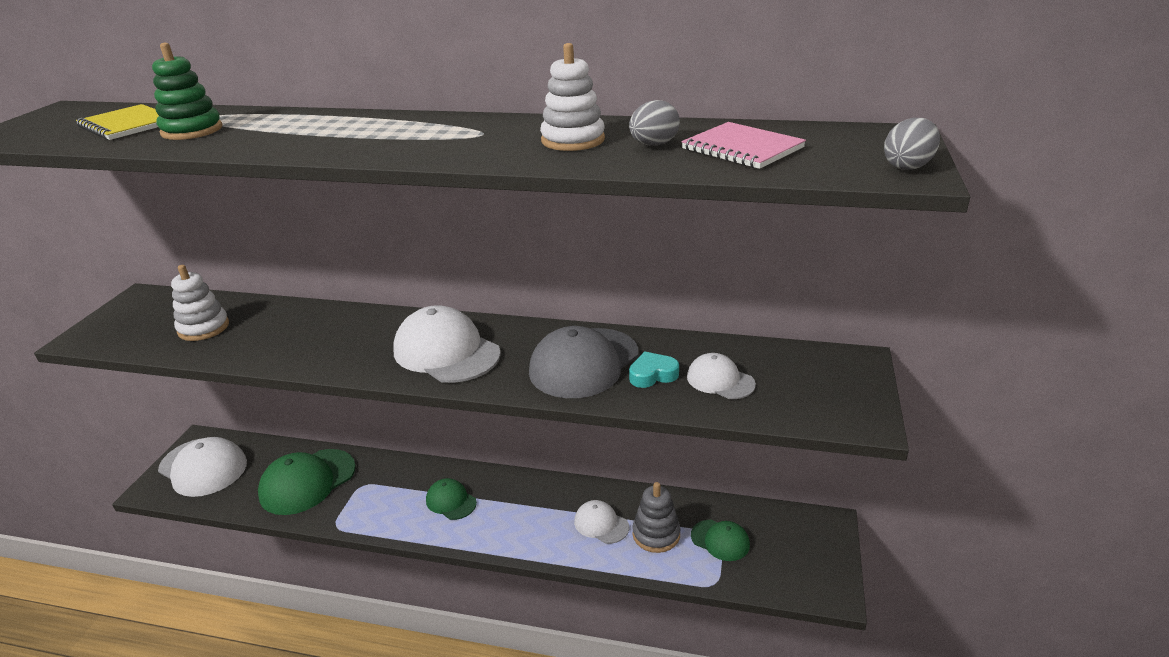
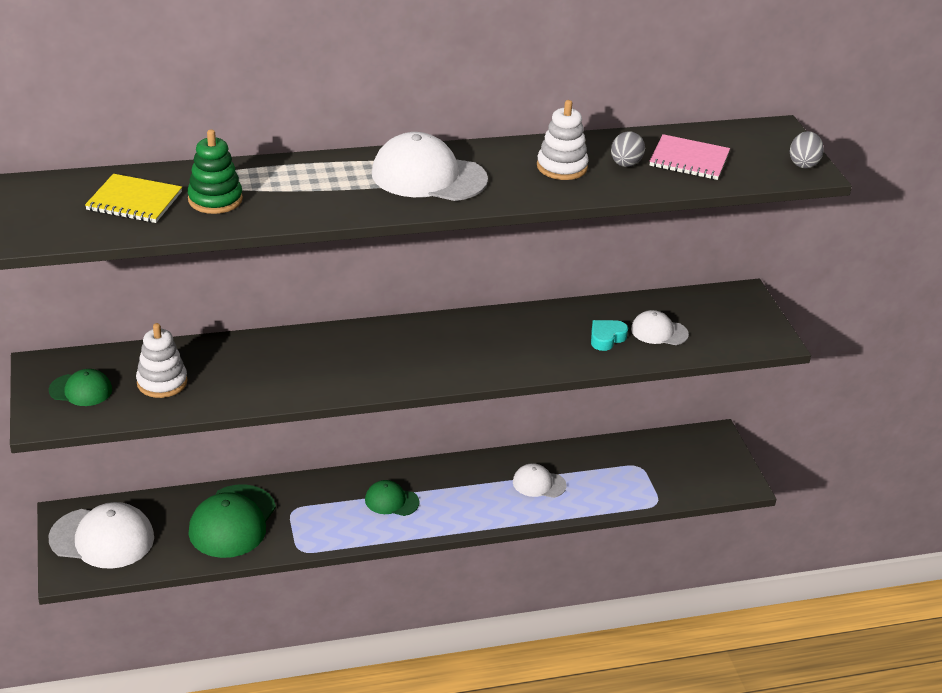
camera: 30 degrees left, 5 degrees up
(446, 352) = (423, 355): white cap -> white cap (428, 176)
(584, 363) = (546, 340): grey cap -> none
(656, 534) = (589, 479): grey stacking toy -> none
(720, 540) = (642, 470): green cap -> green cap (81, 390)

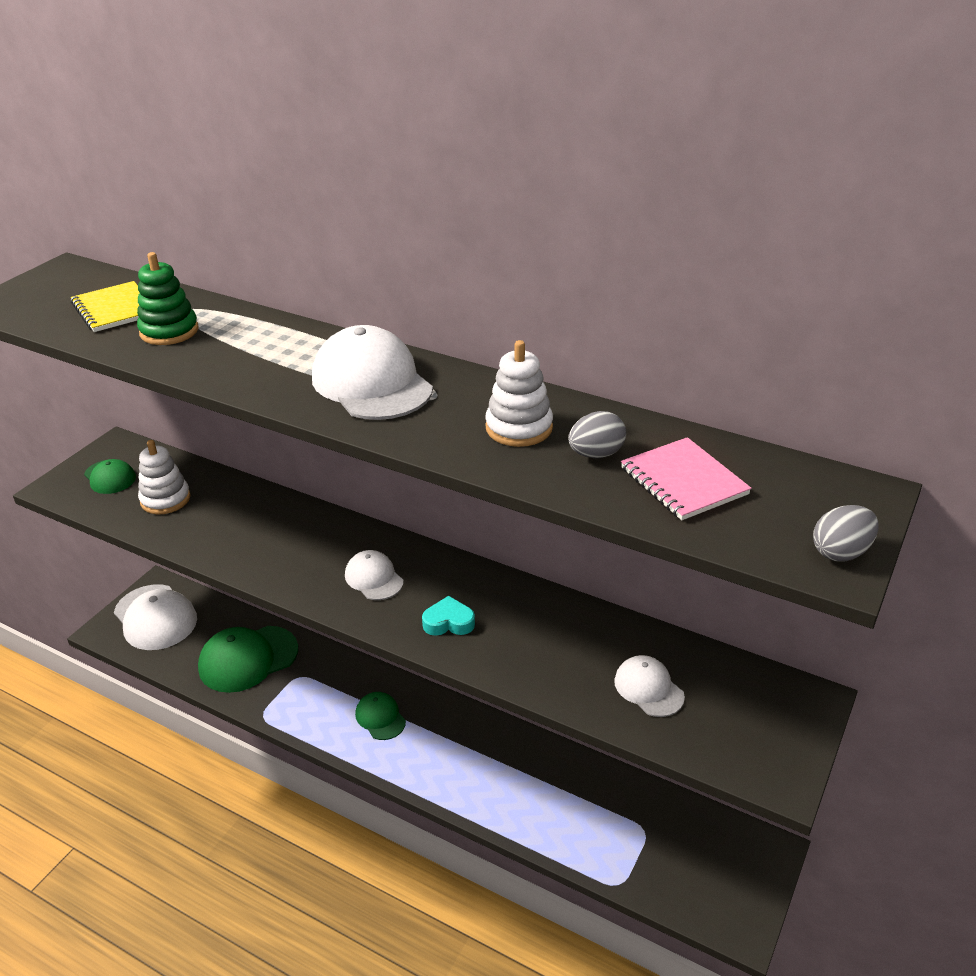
camera: 45 degrees right, 0 degrees up
(539, 484) = (524, 784): white cap -> white cap (374, 578)
(606, 338) = (581, 664): turquoise heart -> turquoise heart (448, 622)

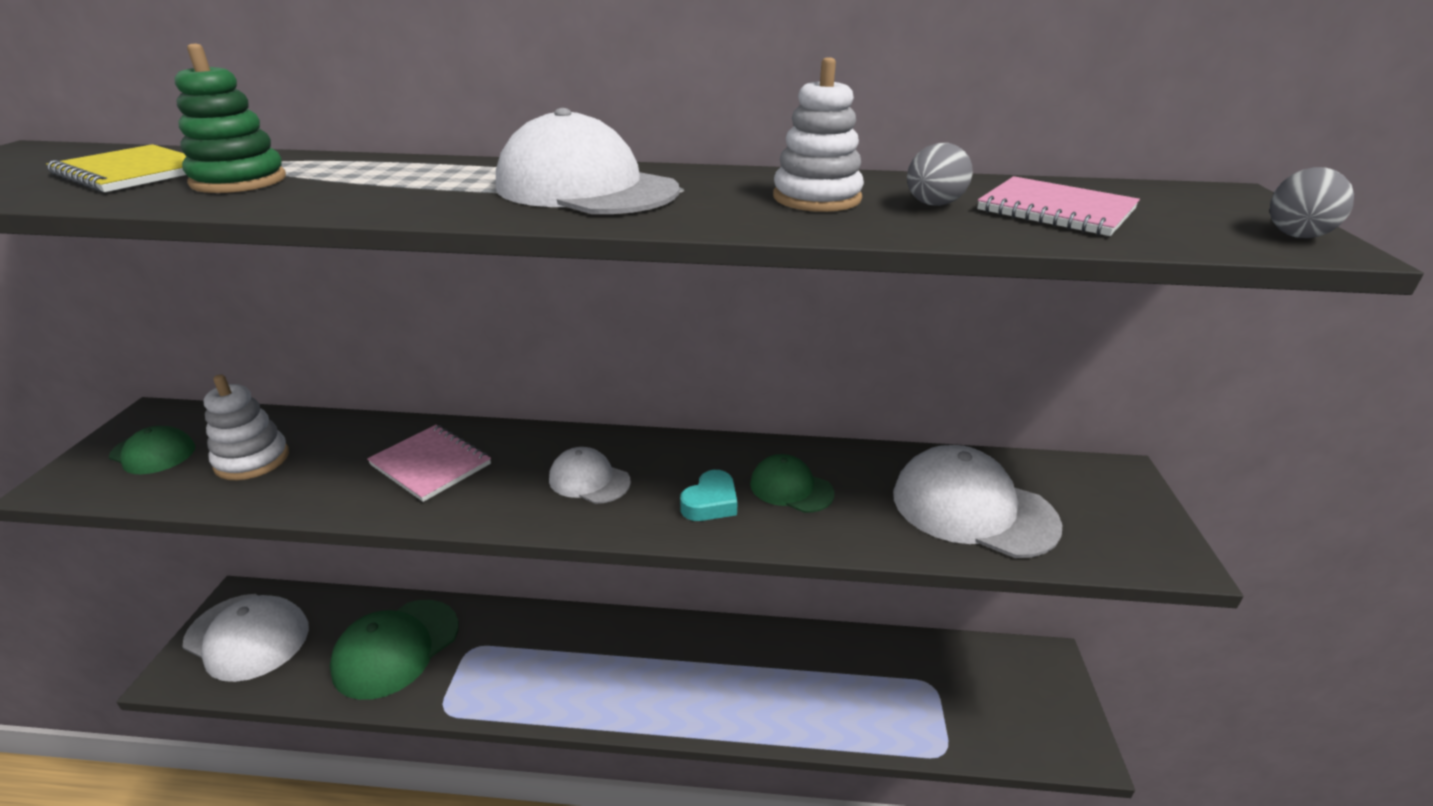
camera: 25 degrees left, 5 degrees down
(274, 534) = (431, 464): none -> pink notebook
(380, 717) = (592, 663): green cap -> green cap (791, 488)
(448, 622) = (710, 503): turquoise heart -> turquoise heart turned 150 degrees clockwise
(648, 688) = (973, 509): white cap -> white cap, size x1.82

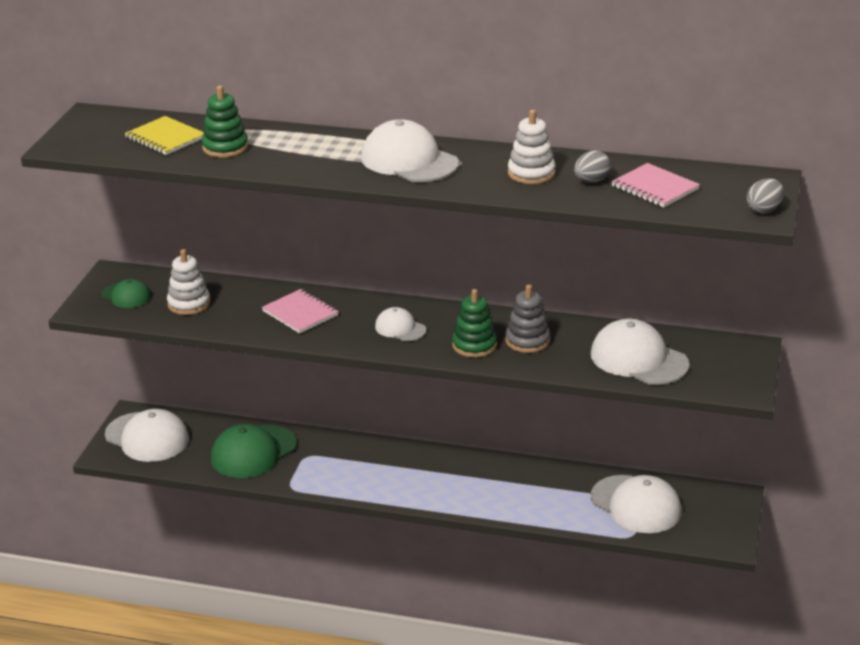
camera: 10 degrees right, 0 degrees up
(710, 503) = (474, 345): turquoise heart -> green stacking toy
(791, 488) = (527, 341): green cap -> grey stacking toy
(930, 690) = (636, 504): none -> white cap

